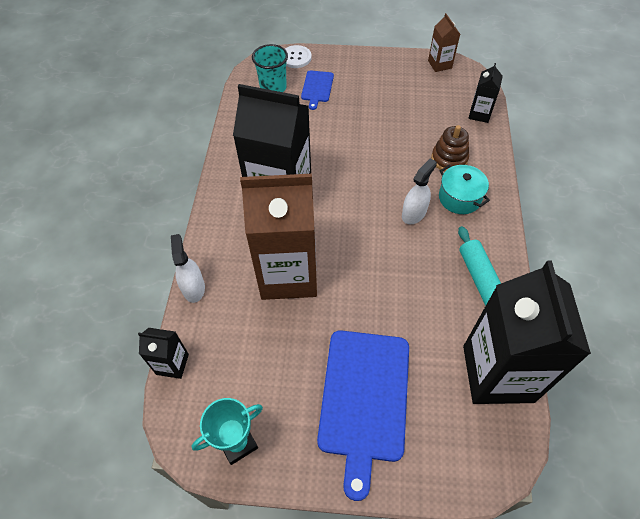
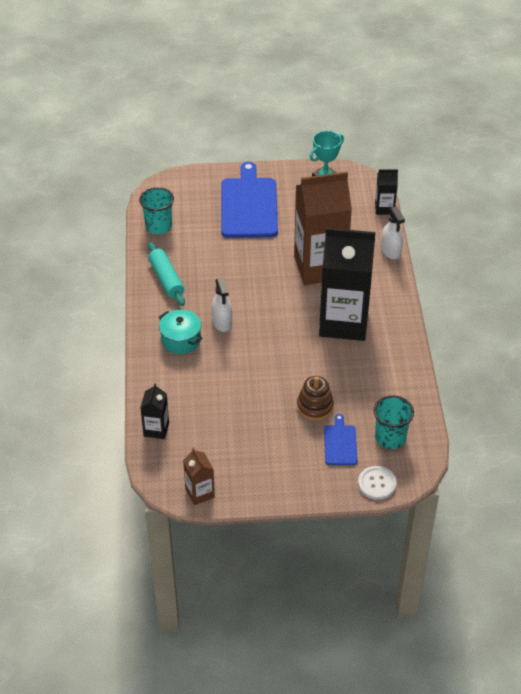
camera: 170 degrees right, 10 degrees down
(414, 213) = (222, 322): white spray bottle -> white spray bottle turned 45 degrees counterclockwise
(449, 159) = (190, 375): brown stacking toy -> brown stacking toy (315, 407)
(497, 373) = (158, 226): black carton -> turquoise cup

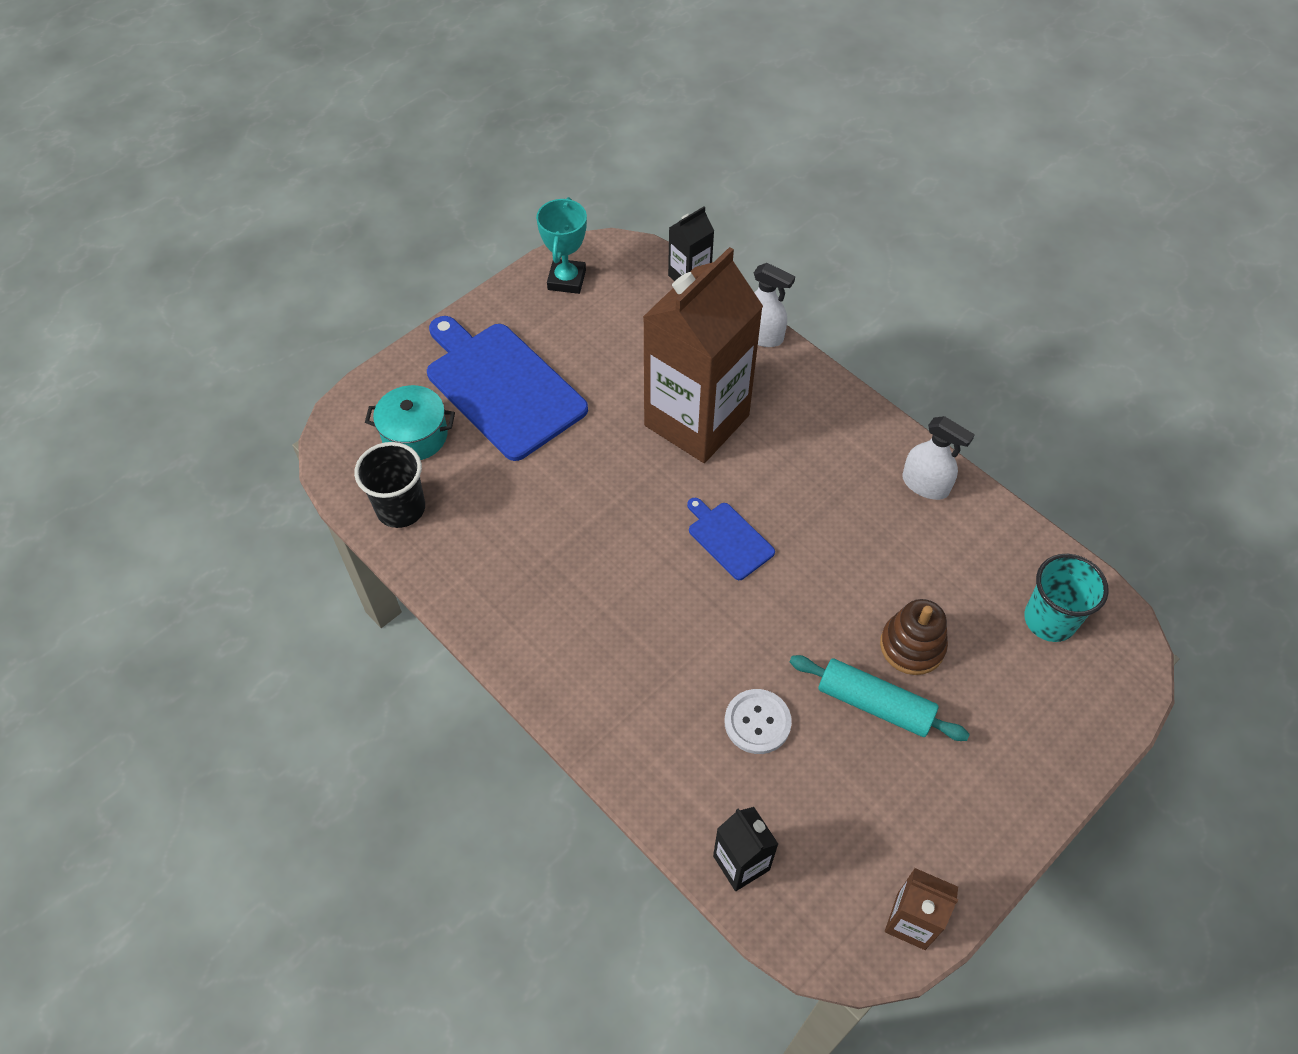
camera: 40 degrees left, 10 degrees up
(158, 226) = (401, 508): turquoise cup -> black cup
(166, 279) = (500, 590): turquoise rolling pin -> turquoise rolling pin (874, 704)
(181, 340) = (623, 678): turquoise pot -> turquoise pot (415, 435)
(222, 322) = (653, 604): white spray bottle -> white spray bottle (925, 484)
(340, 443) = (1001, 678): blue cutting board -> blue cutting board (728, 538)
(343, 322) = (813, 484): black carton -> none
(377, 483) = (1107, 704): white button -> white button (757, 722)

